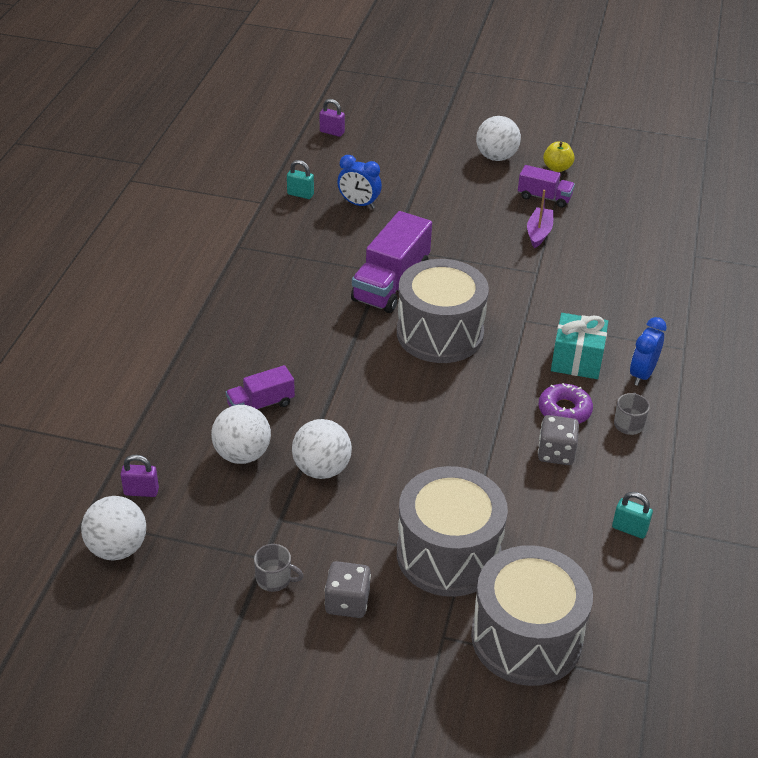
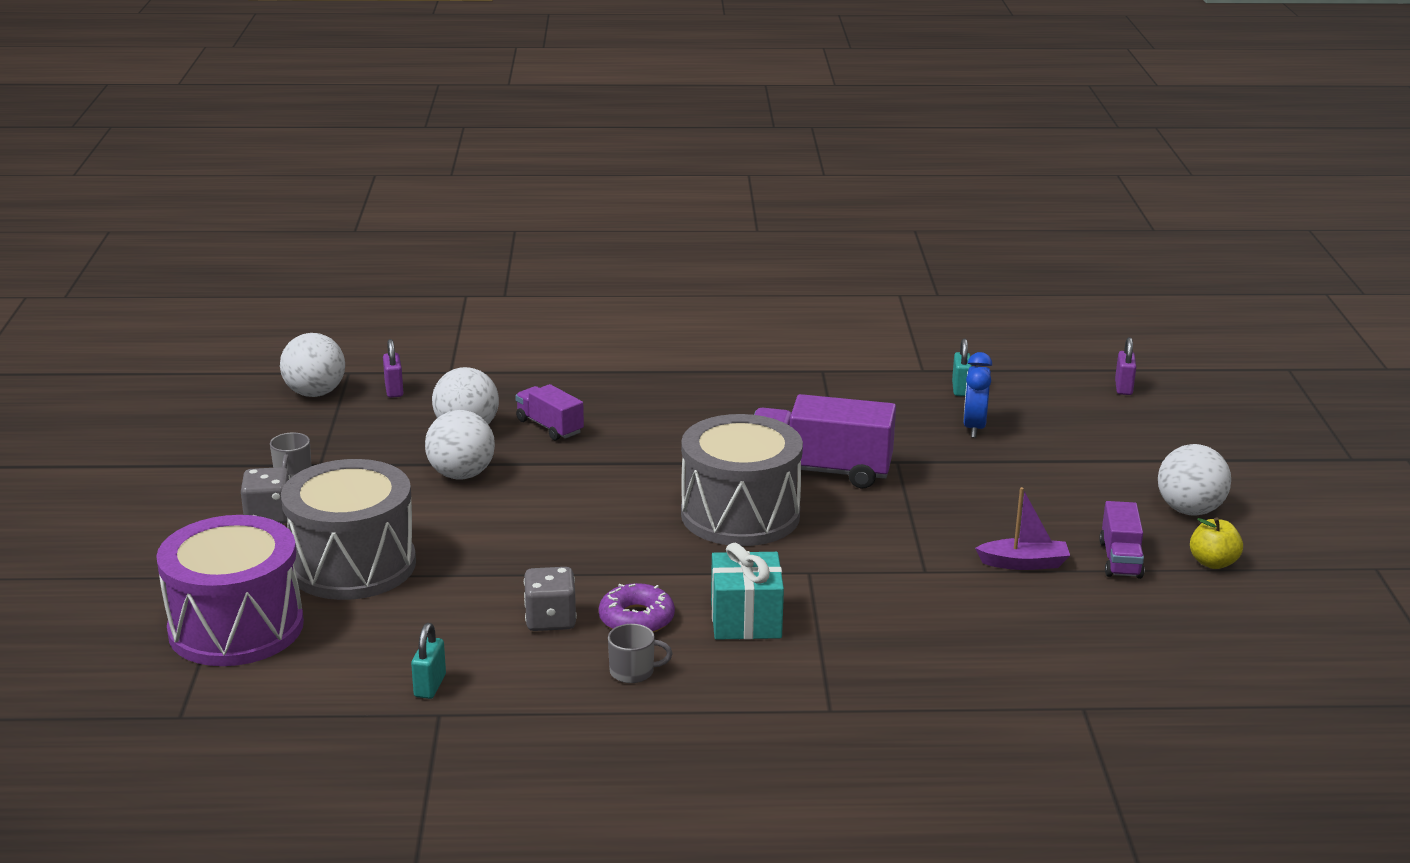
camera: 75 degrees right, 15 degrees down
(526, 638) = (236, 628): grey drum -> purple drum
(642, 374) = (746, 676): blue clock -> none

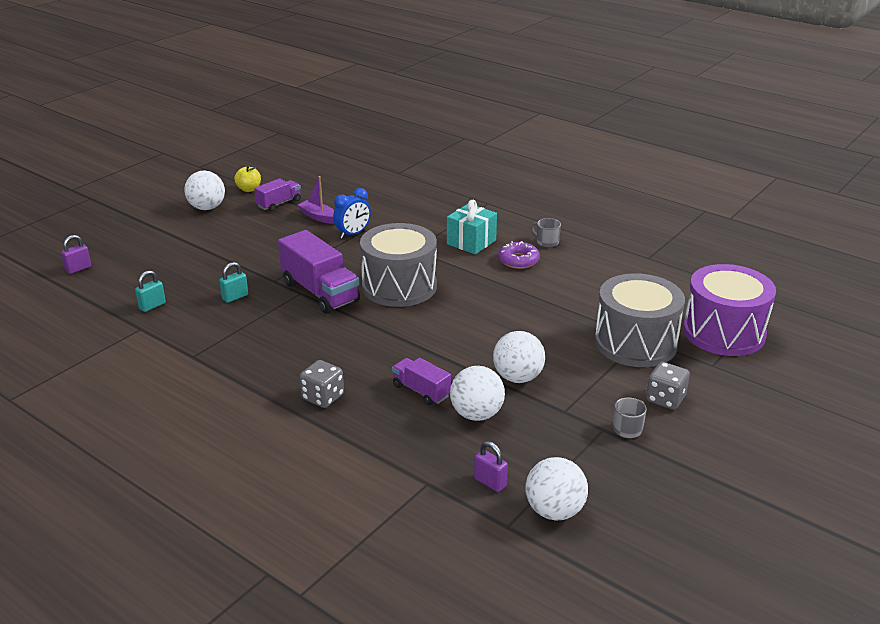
camera: 140 degrees left, 5 degrees up
(394, 390) = (490, 482): purple padlock -> purple padlock turned 75 degrees counterclockwise
(430, 686) = (643, 269): turquoise padlock -> turquoise padlock (235, 297)
(549, 427) = (421, 391): purple truck -> purple truck turned 135 degrees clockwise
(550, 620) = (558, 275): grey dice -> grey dice (323, 397)
(974, 428) = (199, 281): blue clock -> blue clock (353, 234)

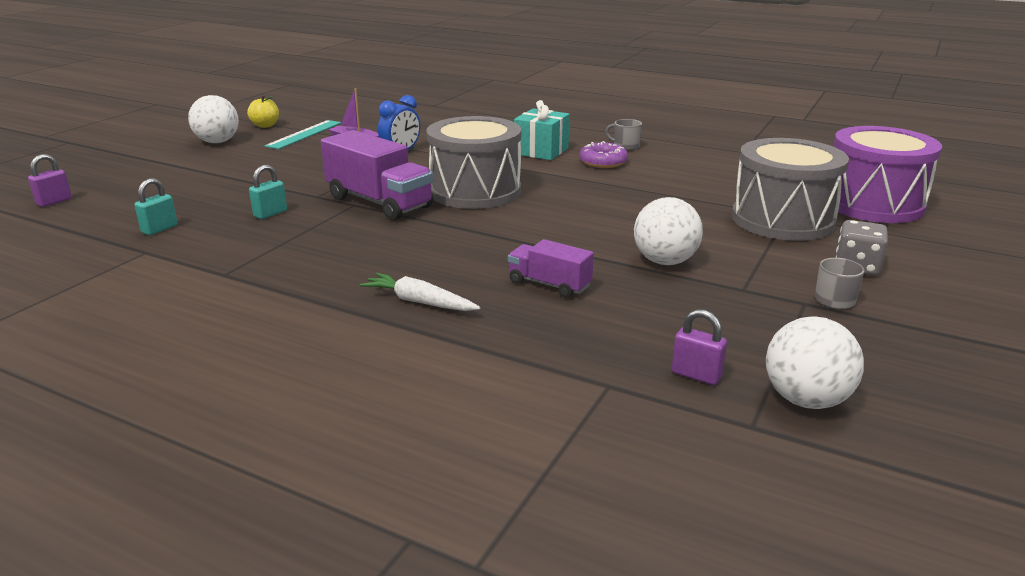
camera: 10 degrees left, 5 degrees down
(279, 203) = (304, 134): purple truck -> turquoise ruler
(323, 397) = (419, 302): grey dice -> white carrot
(476, 414) = (634, 302): white ball -> none

